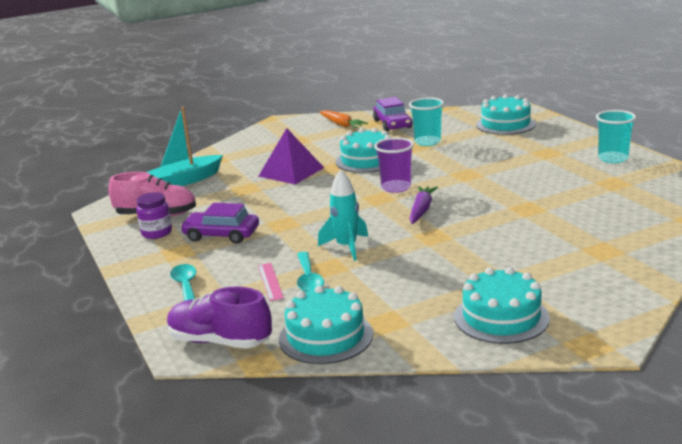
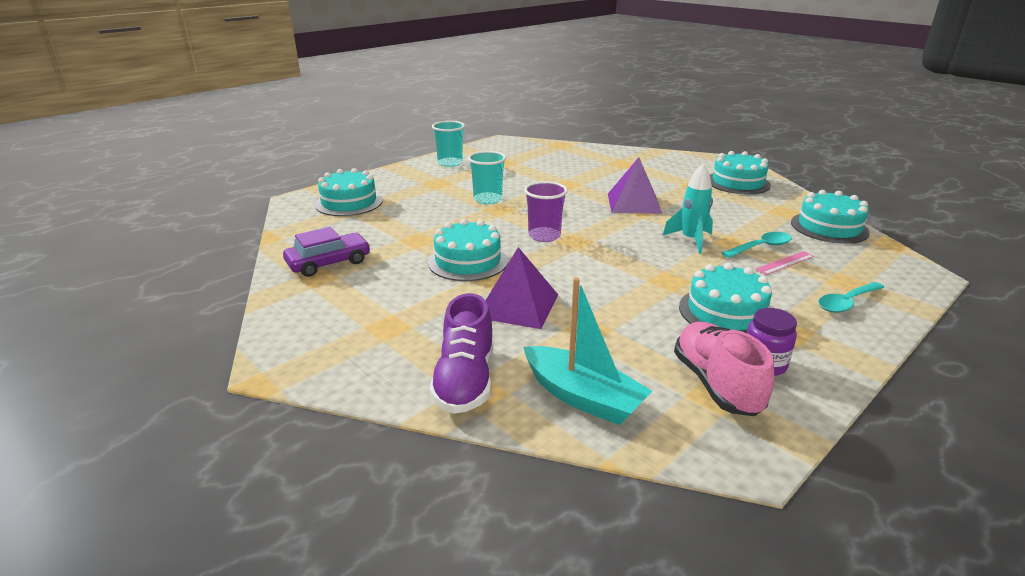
camera: 110 degrees left, 5 degrees up
(220, 341) = (892, 264): purple shoe -> purple shoe (465, 380)
(221, 235) = (726, 312): purple car -> turquoise cake
(341, 124) = (318, 300): orange carrot -> none
(421, 210) = (592, 219): purple carrot -> none
(427, 142) = (403, 235): turquoise cup -> turquoise cup (487, 199)
(454, 235) = (634, 203): none -> purple pyramid

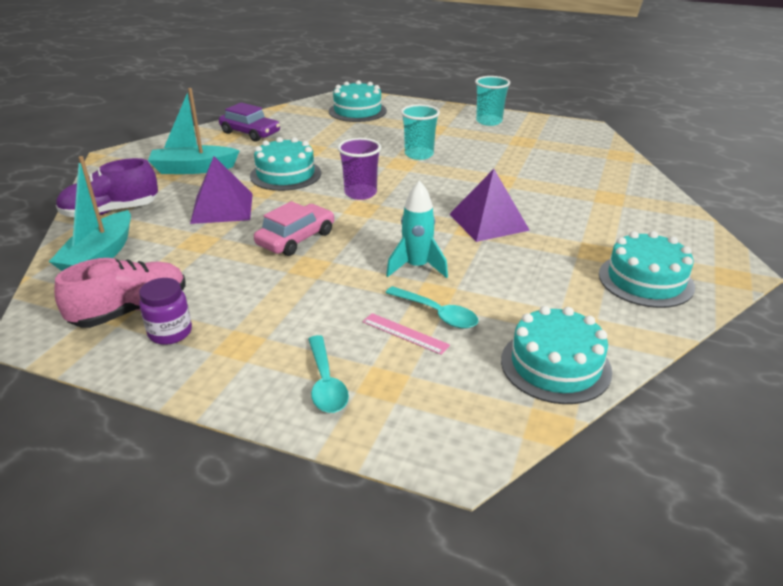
camera: 65 degrees right, 5 degrees up
(393, 310) = (193, 169): none -> turquoise boat
(614, 278) = (296, 239): none -> pink car
(726, 312) = (260, 304): turquoise cake -> none
(847, 303) = (326, 383): turquoise spoon -> turquoise spoon turned 135 degrees counterclockwise

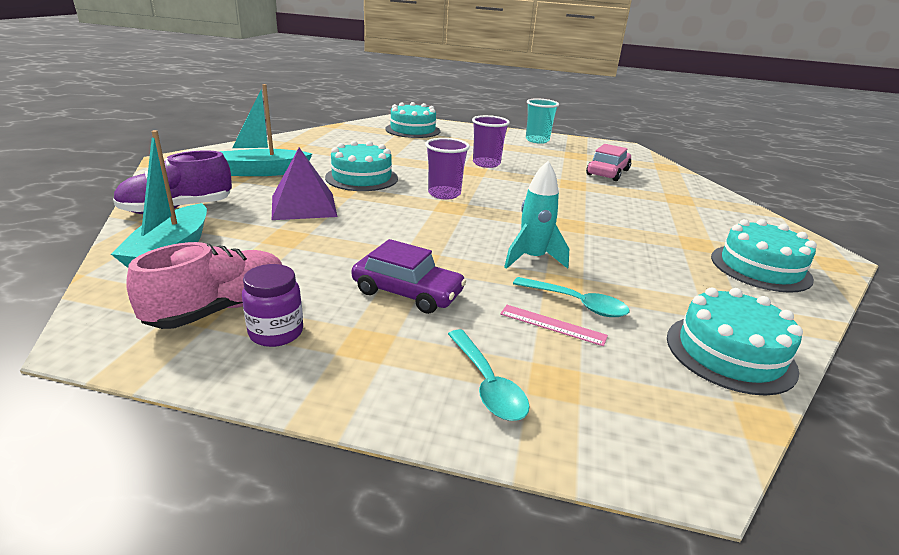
camera: 10 degrees left, 5 degrees down
(250, 133) = (314, 144): purple car -> purple car (407, 292)
(296, 239) = (393, 233): pink car -> pink car (607, 172)
(419, 154) = (486, 164): turquoise cup -> purple cup
(488, 222) = (581, 218): purple pyramid -> none

